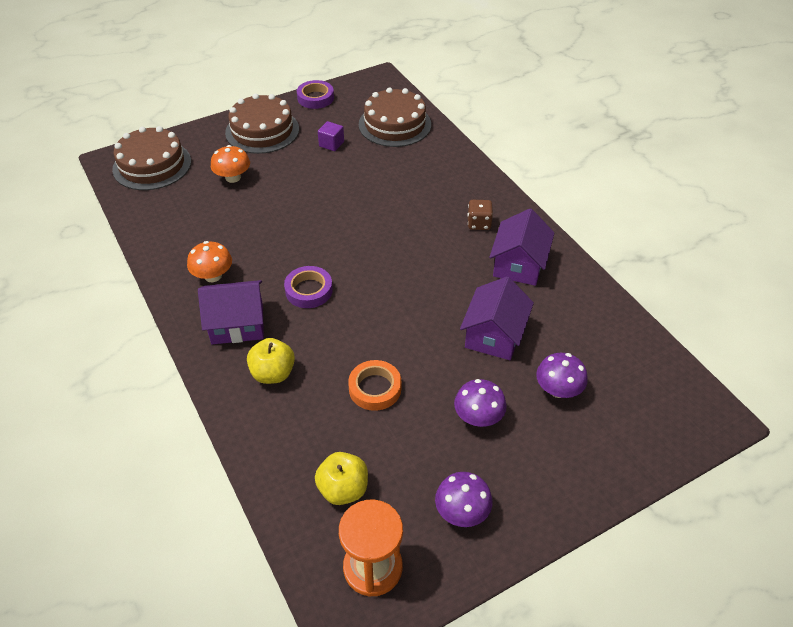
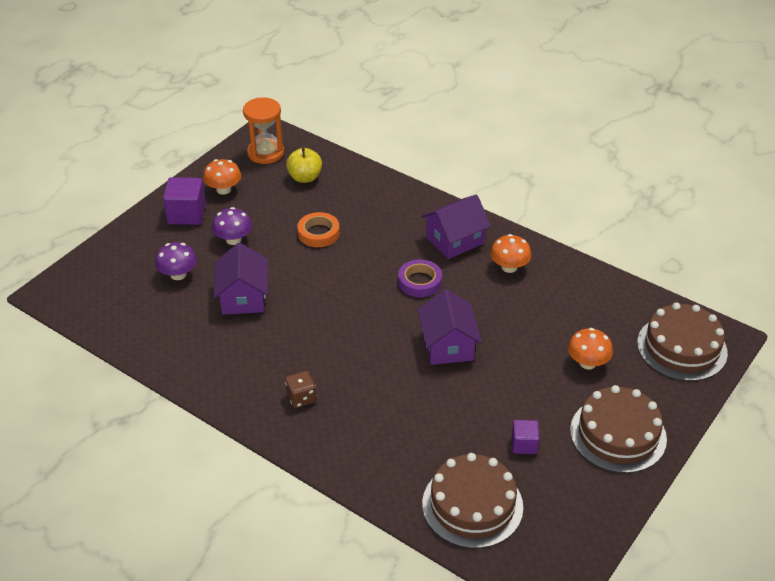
camera: 155 degrees right, 5 degrees down
(273, 373) = (399, 219): yellow apple -> none
(315, 98) = (604, 513): purple tape -> none
(462, 512) = (223, 189): purple mushroom -> orange mushroom
(519, 265) = (244, 366): purple house -> purple house (448, 345)
(525, 483) = (187, 214): none -> purple cube

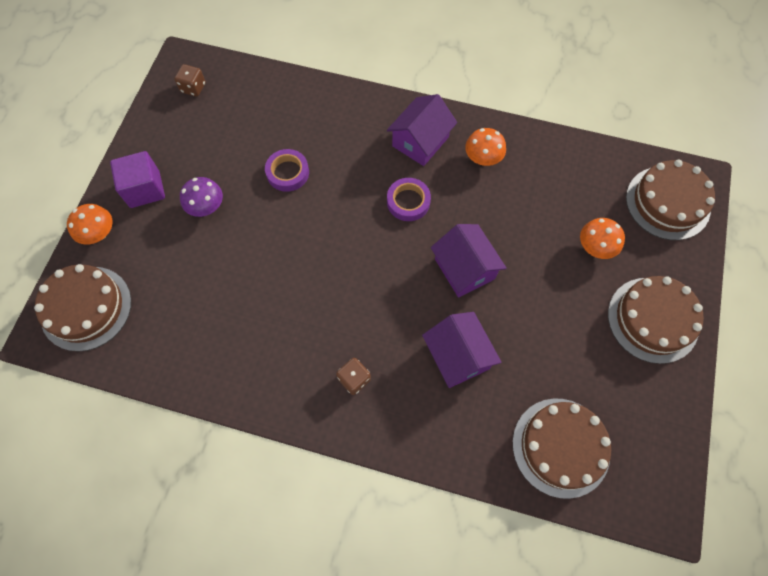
camera: 20 degrees left, 25 degrees up
(95, 283) = (86, 308): none -> brown cake
(178, 274) = (168, 268): purple mushroom -> none
(223, 189) = (170, 146): orange mushroom -> orange mushroom (99, 233)
(243, 297) = (246, 275): purple house -> purple house (457, 356)
(265, 153) = (193, 88): orange hourglass -> brown dice
(305, 178) = (245, 107): yellow apple -> none
(318, 233) = (287, 173): orange tape -> purple tape
(524, 444) = (578, 360): purple cube -> none

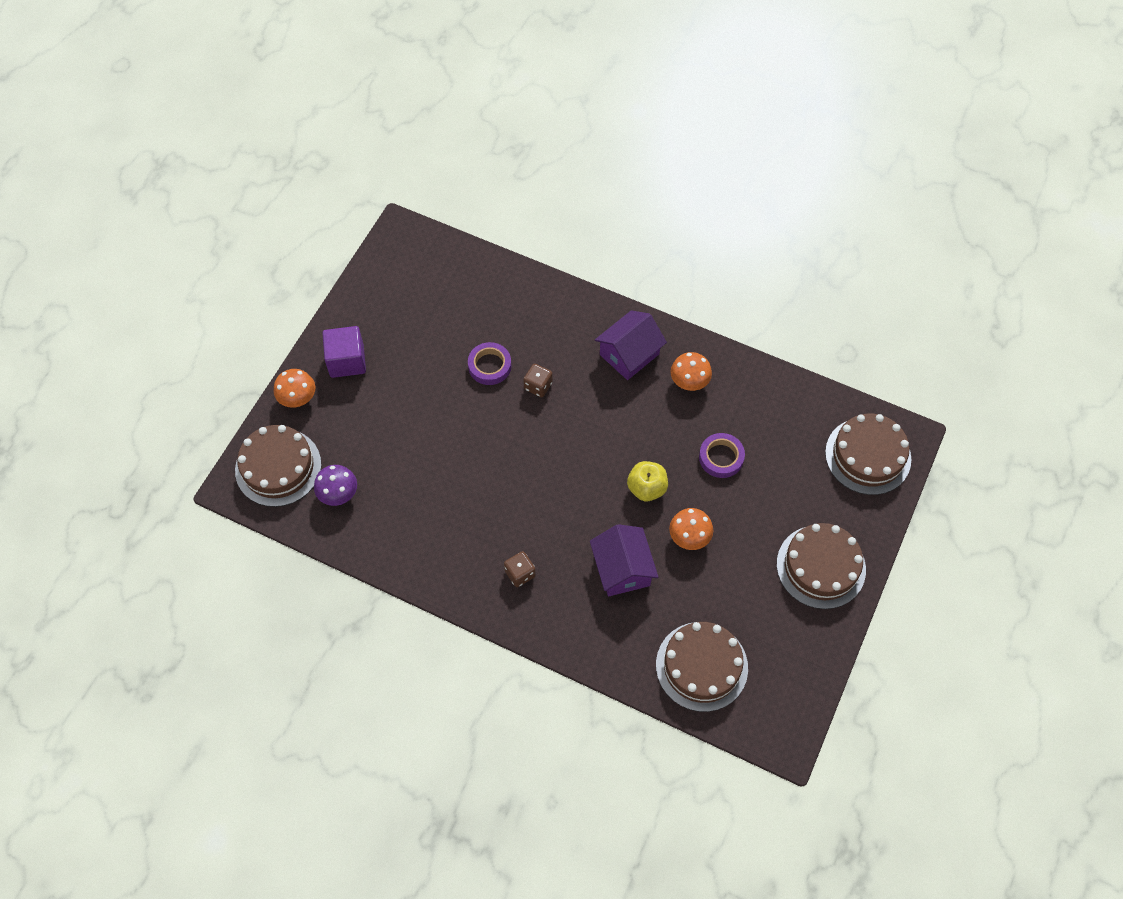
camera: 10 degrees right, 5 degrees down
(193, 88) = (408, 263): brown dice -> brown dice (538, 386)
(206, 206) = (404, 387): purple mushroom -> purple mushroom (338, 493)
(408, 202) = (604, 414): purple tape -> purple tape (721, 457)
(464, 269) = (646, 488): purple house -> yellow apple
(595, 247) = (782, 488): orange mushroom -> orange mushroom (689, 536)

